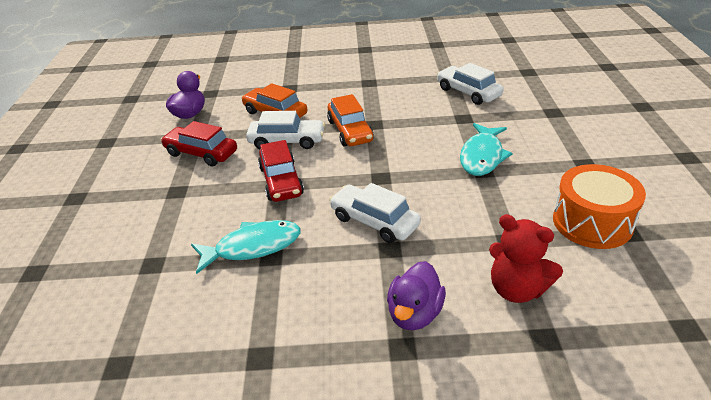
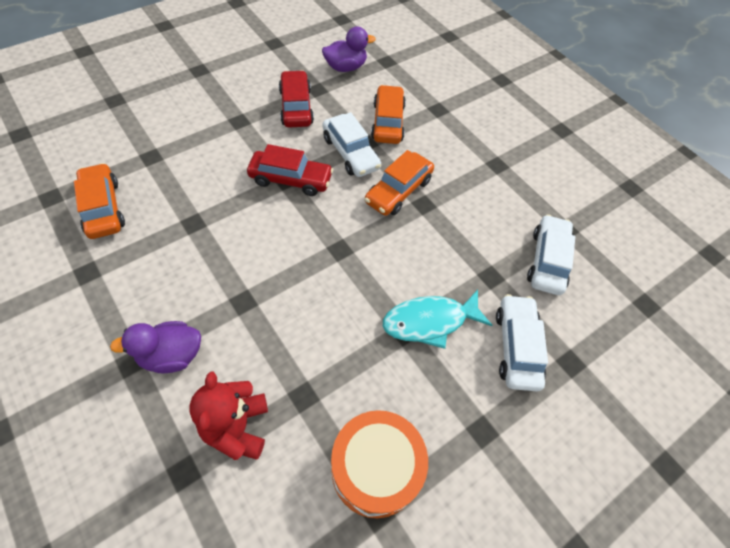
camera: 50 degrees right, 20 degrees up
(183, 321) = (103, 208): none -> orange car
(253, 247) = (198, 205): turquoise fish -> none
(281, 181) = (290, 179): red car -> red car turned 120 degrees counterclockwise
(374, 221) = (273, 273): white car -> white car (516, 347)

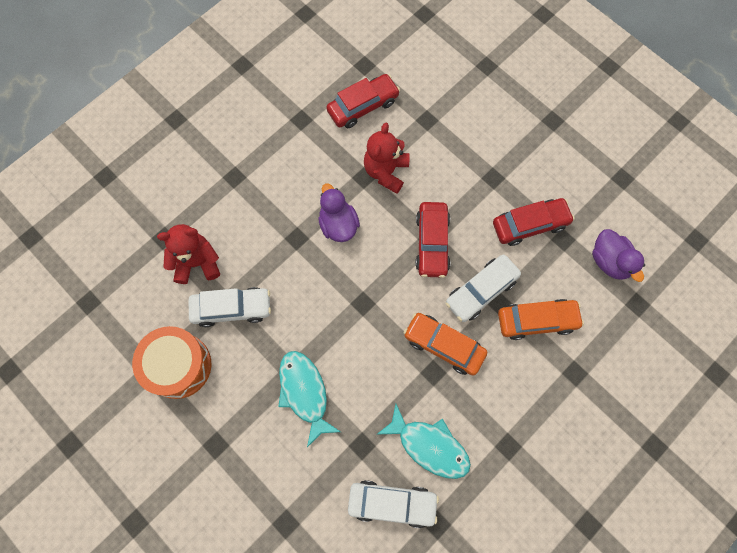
camera: 85 degrees right, 15 degrees up
(103, 208) = (363, 106): orange car -> red car
(171, 355) = (243, 202): purple duck -> purple duck (338, 224)
(195, 202) = (386, 172): none -> red teddy bear
(494, 221) = (429, 445): none -> turquoise fish
(516, 347) = (293, 472): white car -> white car (232, 308)

